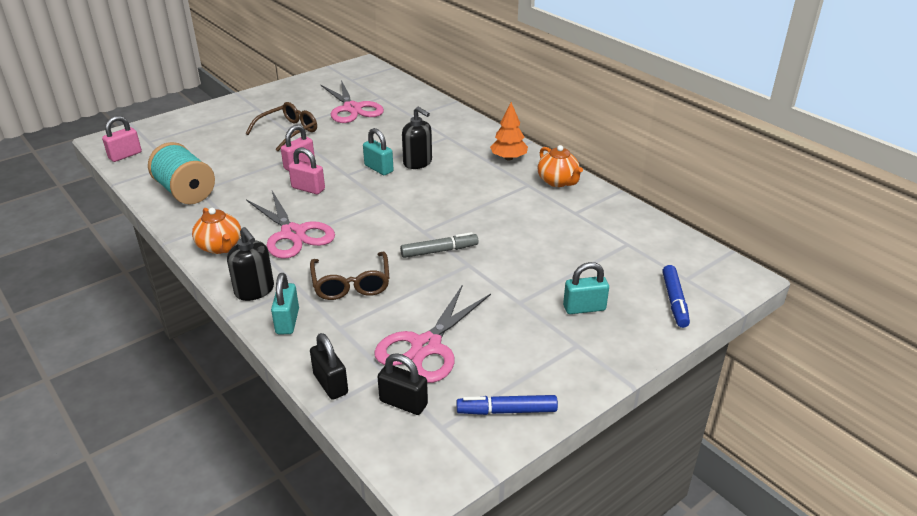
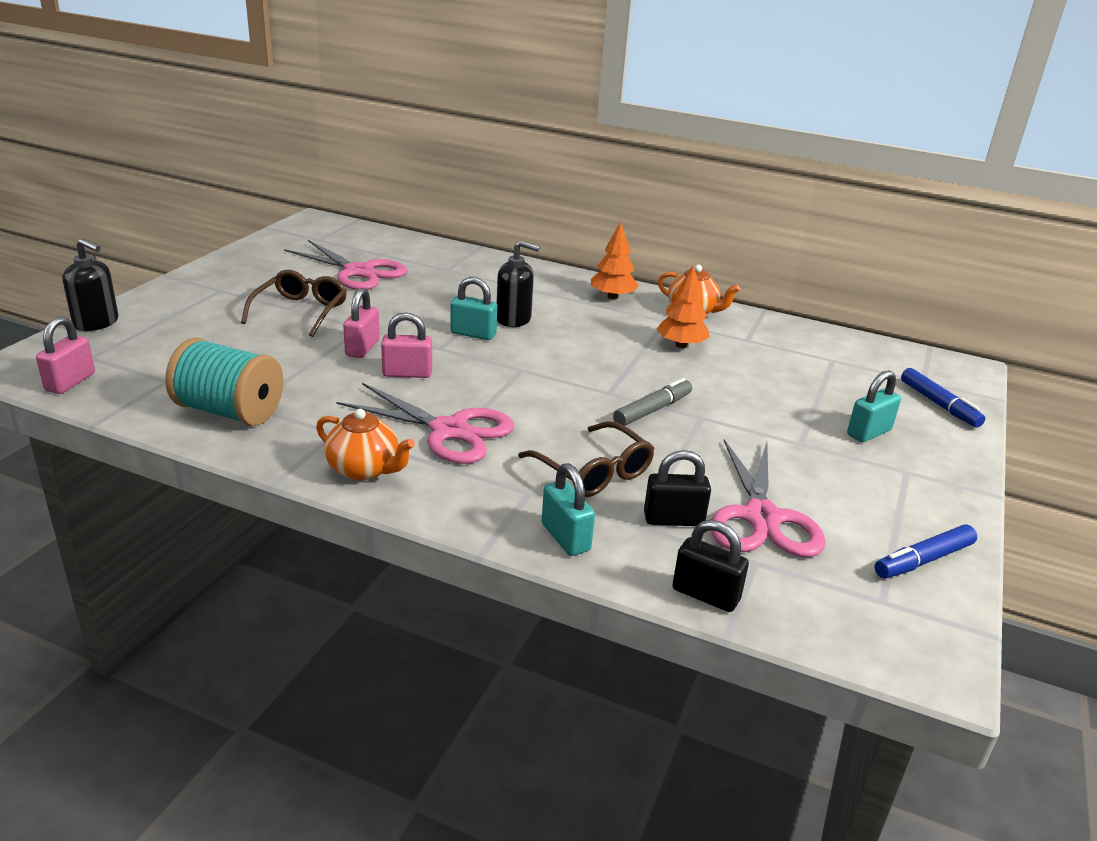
camera: 30 degrees left, 5 degrees down
(254, 291) = (477, 512): black soap dispenser -> black soap dispenser (96, 323)
(403, 403) = (811, 588): black padlock -> black padlock (673, 519)
(517, 206) = (681, 345): none -> orange tree

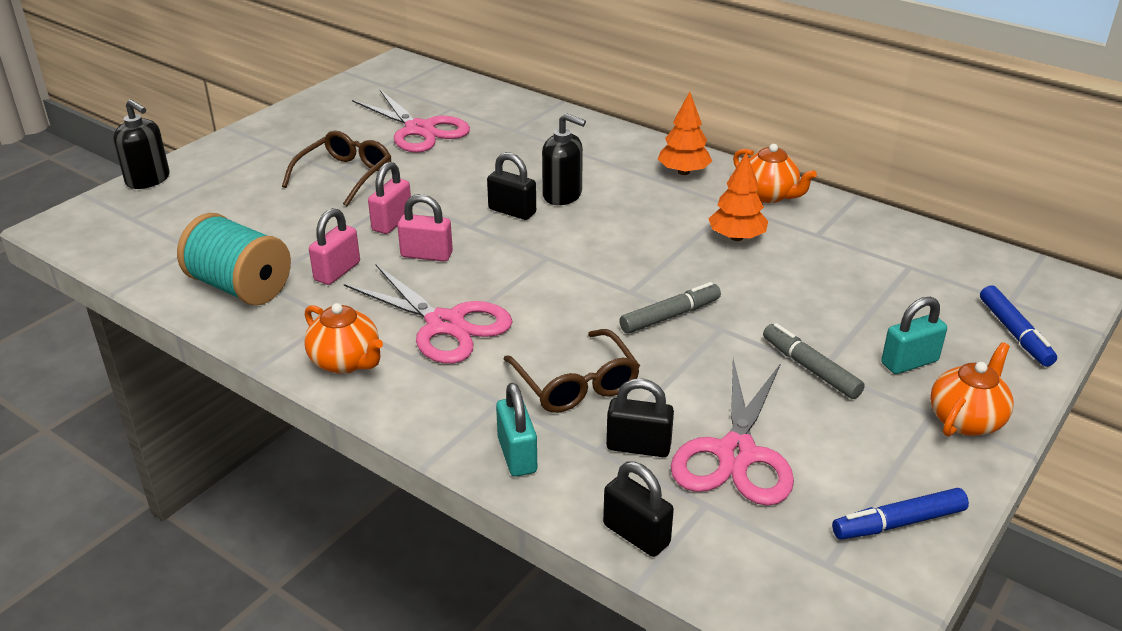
camera: 15 degrees right, 5 degrees up
(70, 382) = (106, 245): pink padlock -> pink padlock (337, 271)
(473, 334) = (512, 211): turquoise padlock -> black padlock
(791, 443) = (810, 368): none -> grey marker
(935, 473) = (966, 419): none -> orange teapot

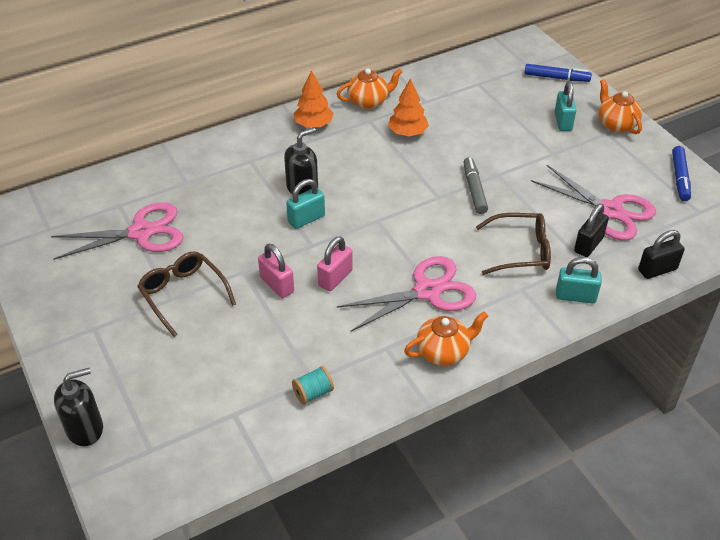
camera: 65 degrees left, 10 degrees up
(240, 287) = (313, 393): turquoise spool -> turquoise spool, size x0.47
(337, 271) = (326, 331): pink padlock -> none
(512, 211) = (306, 219): black padlock -> turquoise padlock
(810, 368) = (551, 157): grey marker -> none

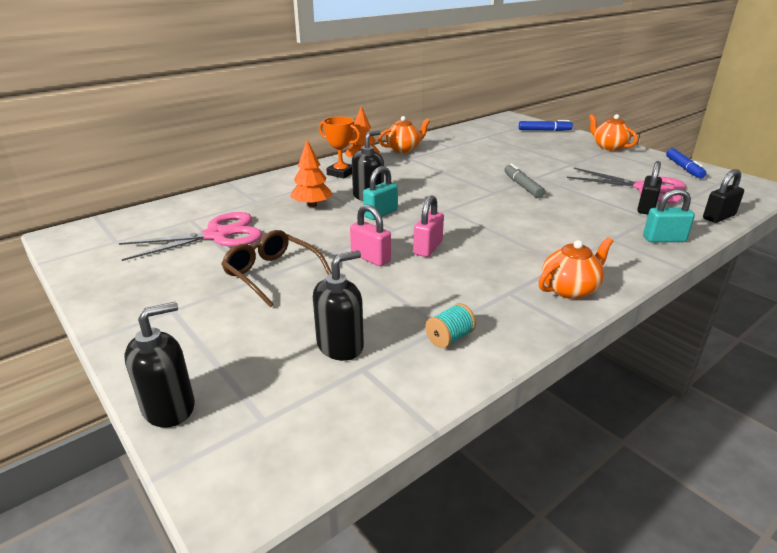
camera: 10 degrees left, 15 degrees down
(222, 388) = (340, 346): none -> black soap dispenser
(284, 142) = (341, 173): none -> orange trophy
(407, 133) = (445, 162): orange tree -> orange tree (312, 205)
(427, 291) = (524, 249): pink scissors -> none
(521, 251) = (591, 216): brown glasses -> none
(563, 121) = (567, 148): turquoise padlock -> none

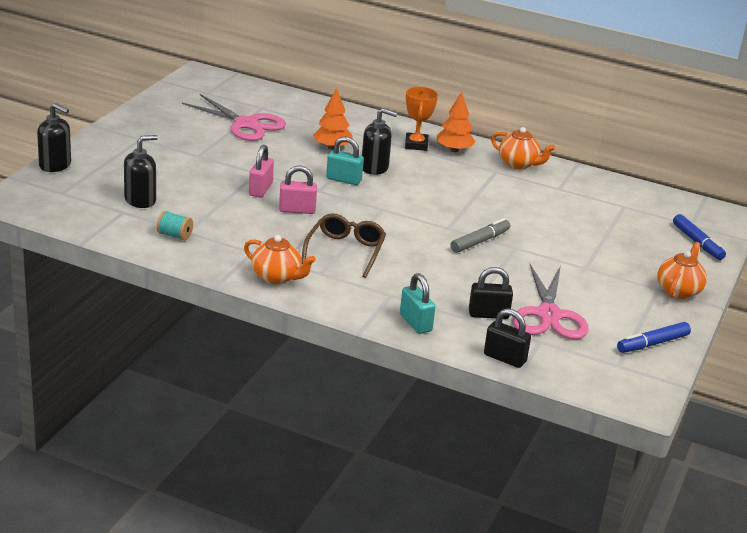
camera: 60 degrees right, 0 degrees up
(272, 274) = (207, 158): brown glasses -> brown glasses (345, 251)
(340, 346) = (140, 200): black soap dispenser -> black soap dispenser turned 60 degrees counterclockwise

